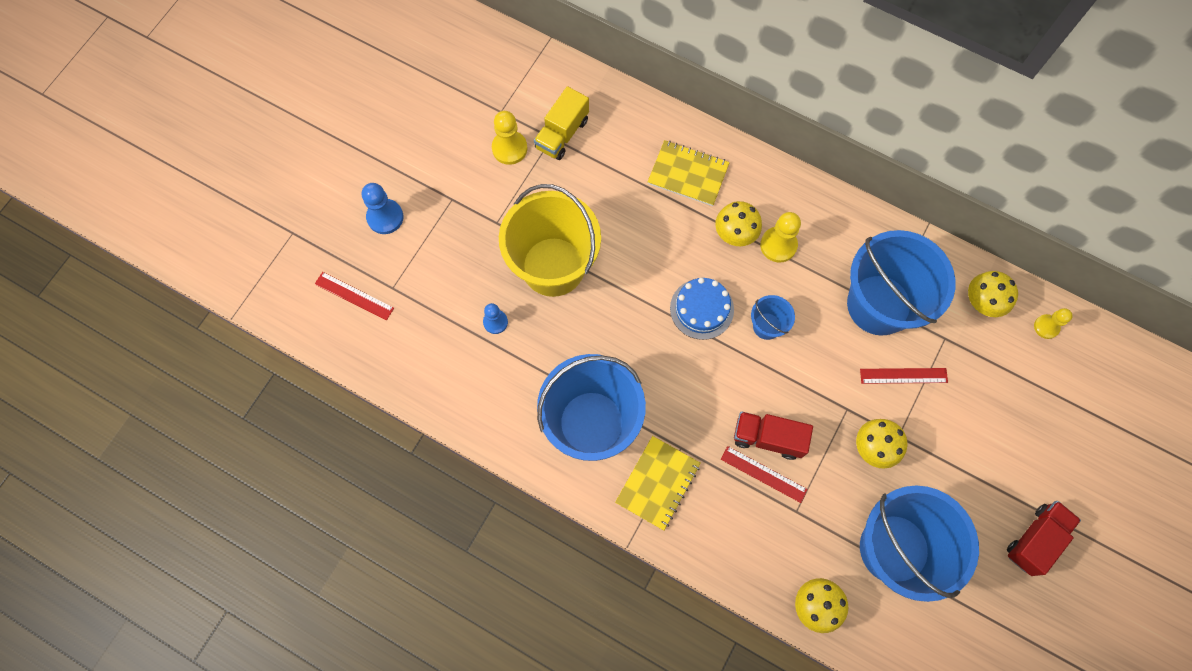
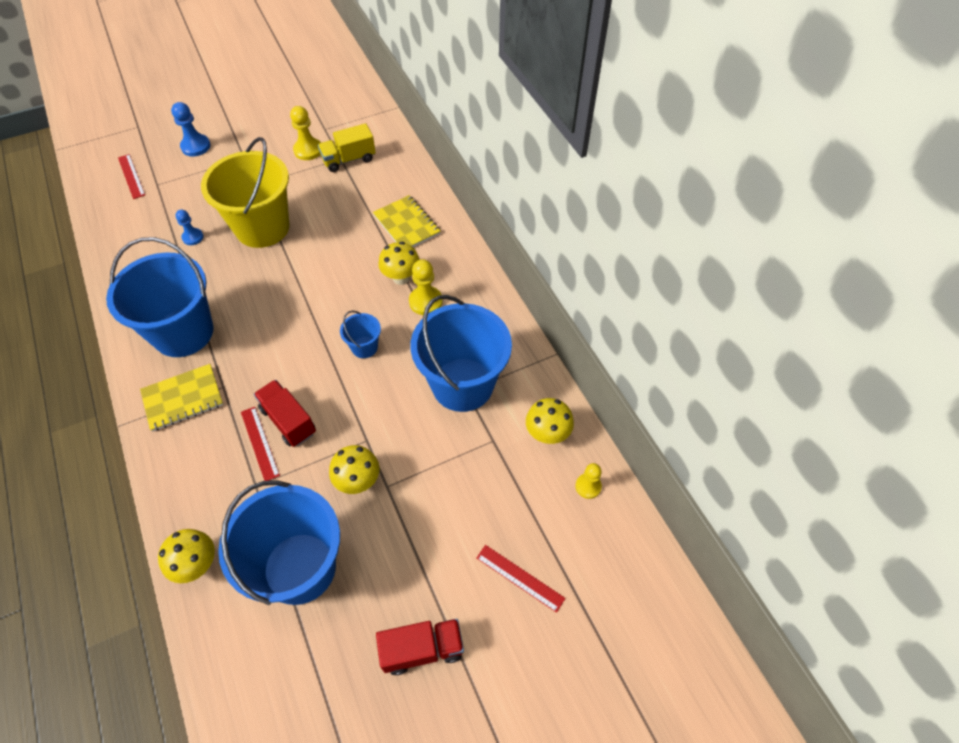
camera: 35 degrees right, 15 degrees down
(702, 309) = (330, 309): blue cake -> none
(903, 376) = (433, 445): red ruler -> red ruler (520, 578)

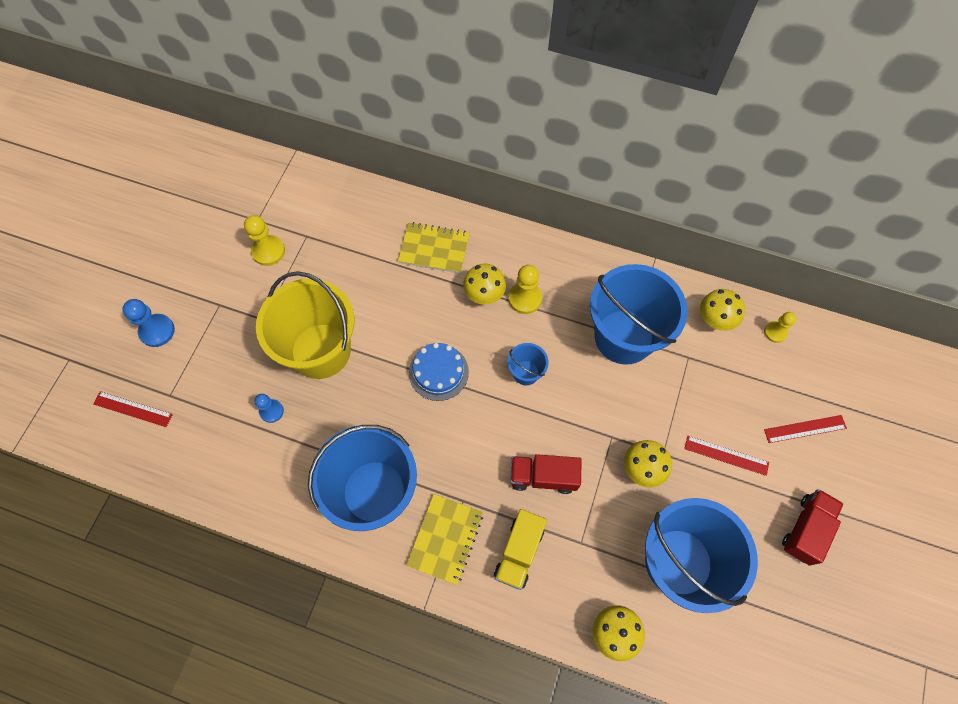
camera: 45 degrees left, 10 degrees up
(260, 443) = (544, 512): red ruler -> red ruler (726, 455)
(311, 298) = (438, 372): none -> blue cake
(349, 159) = (315, 231): yellow truck -> yellow truck (519, 552)

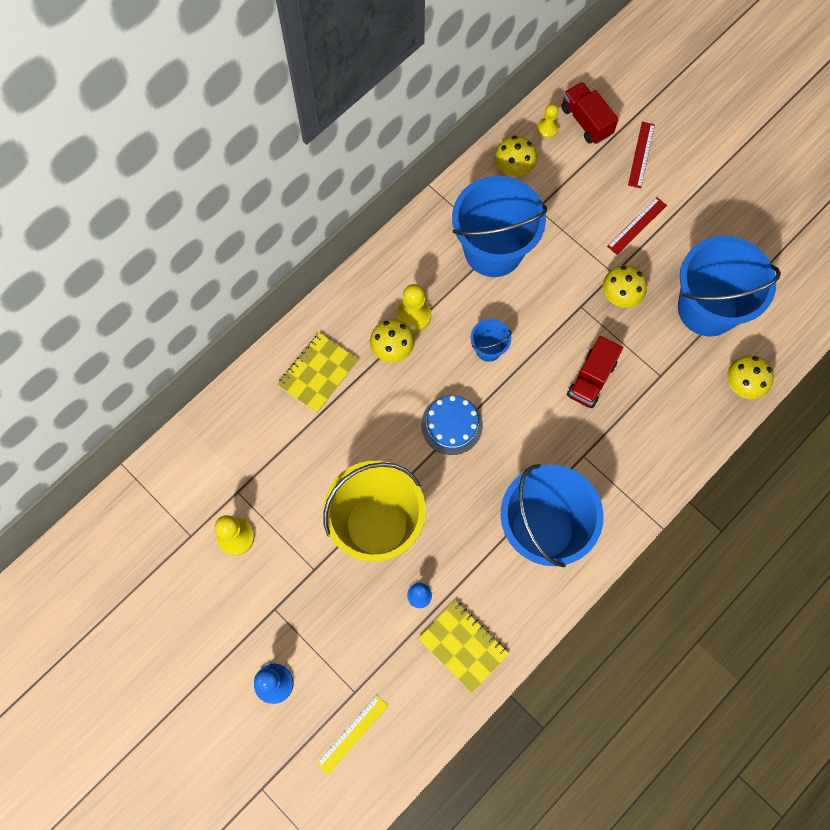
camera: 65 degrees left, 5 degrees up
(133, 409) = (352, 734): red ruler -> yellow ruler
(445, 539) = (611, 485): yellow notebook -> yellow notebook (463, 646)
(519, 552) = (647, 429): yellow truck -> none
(806, 529) = (721, 201): red truck -> red truck (586, 121)

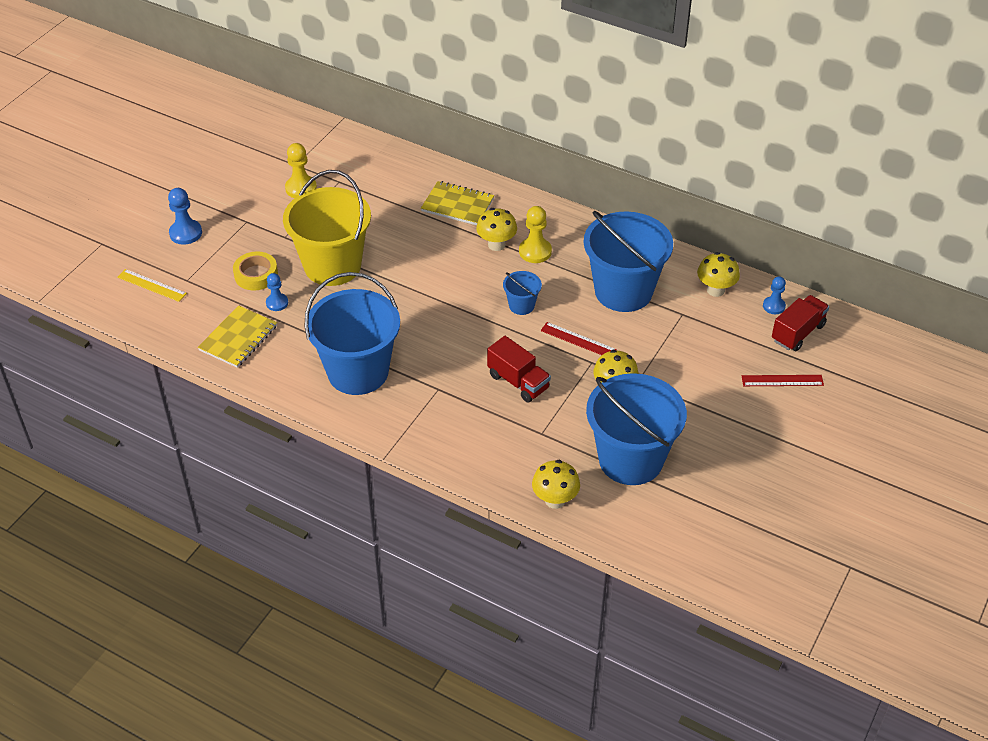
camera: 75 degrees right, 25 degrees down
(368, 611) = (256, 275): none -> yellow tape
(451, 425) = (439, 295): blue cake -> none
(547, 128) = (773, 306): yellow pawn -> blue pawn
(591, 379) = (518, 382): red truck -> red truck turned 150 degrees counterclockwise
(637, 226) = (699, 390): red ruler -> red ruler (578, 340)

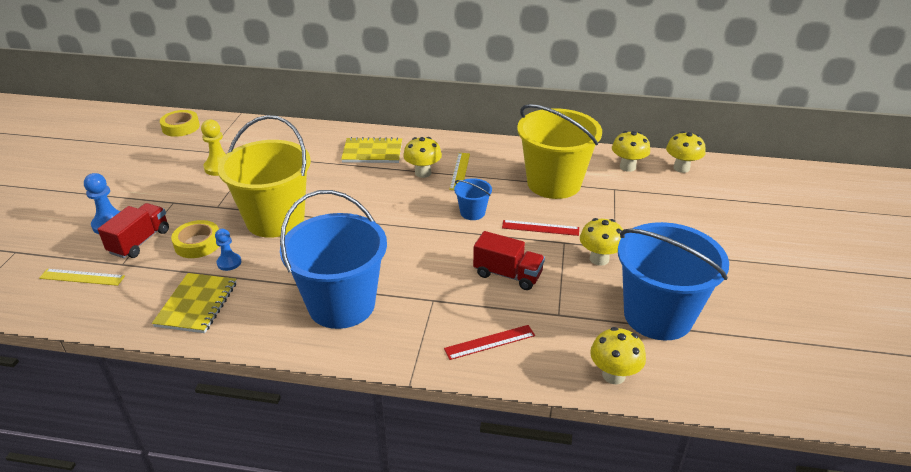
camera: 20 degrees left, 10 degrees down
(278, 124) = (181, 127): none -> yellow tape
(535, 251) = (460, 171): yellow pawn -> yellow ruler
(623, 291) = (554, 183): blue bucket -> yellow bucket
(773, 306) = (681, 168): blue pawn -> yellow mushroom
(782, 380) = (733, 218): red ruler -> red ruler (490, 342)
(798, 333) = (715, 182): red truck -> red truck (140, 242)

